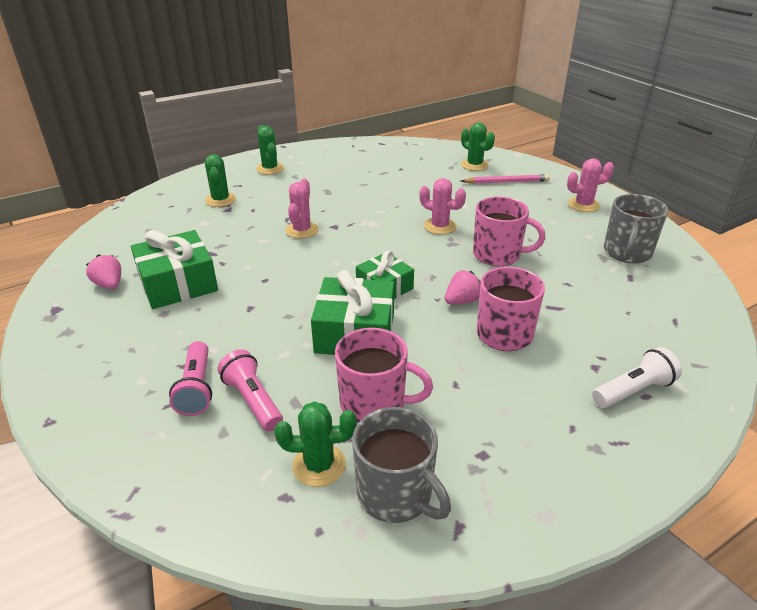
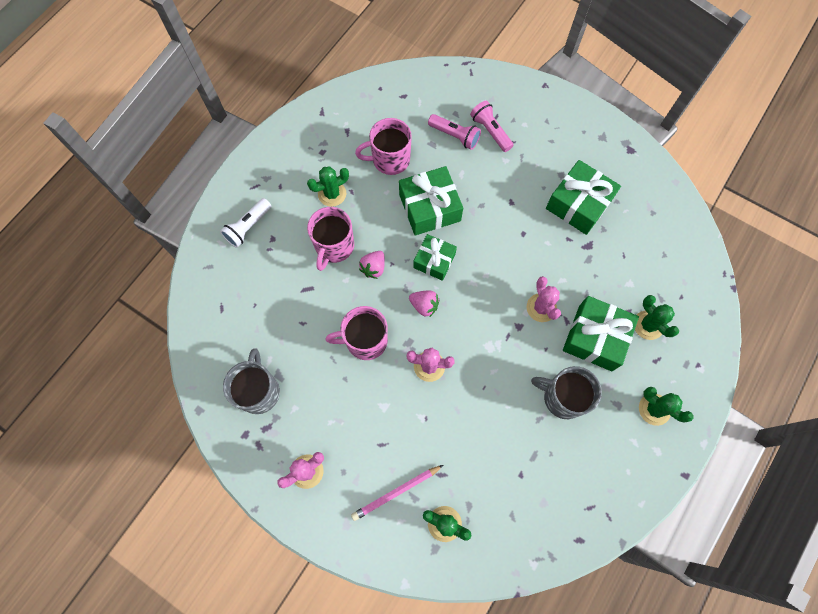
camera: 155 degrees right, 35 degrees up
(109, 285) = (622, 183): pink strawberry -> pink strawberry (424, 306)
(273, 205) = (595, 338): none -> green gift
(319, 465) = (398, 115): green cactus -> green cactus (332, 194)
(396, 494) = (355, 116): grey mug -> grey mug (562, 397)

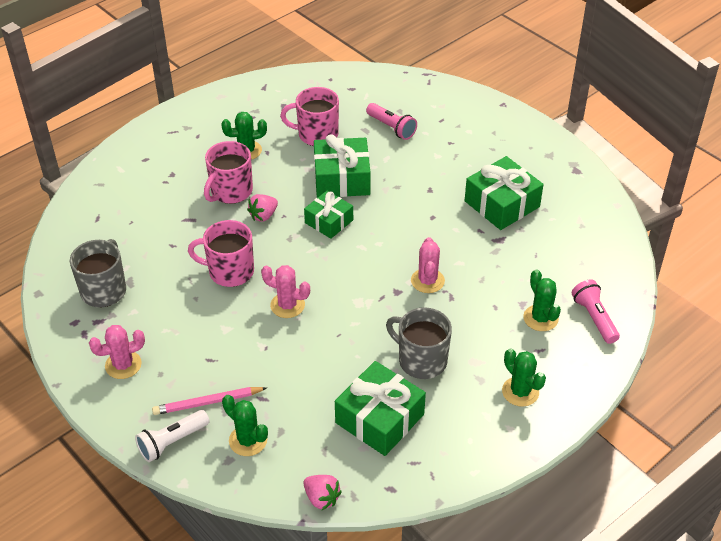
camera: 15 degrees right, 25 degrees down
(248, 227) = (152, 161): white flashlight -> white flashlight (172, 442)
(424, 306) = (303, 255): pink strawberry -> pink strawberry (321, 498)
(490, 131) = (430, 130): pink flashlight -> pink flashlight (594, 318)
(595, 338) = (477, 317): green gift -> green gift (379, 418)

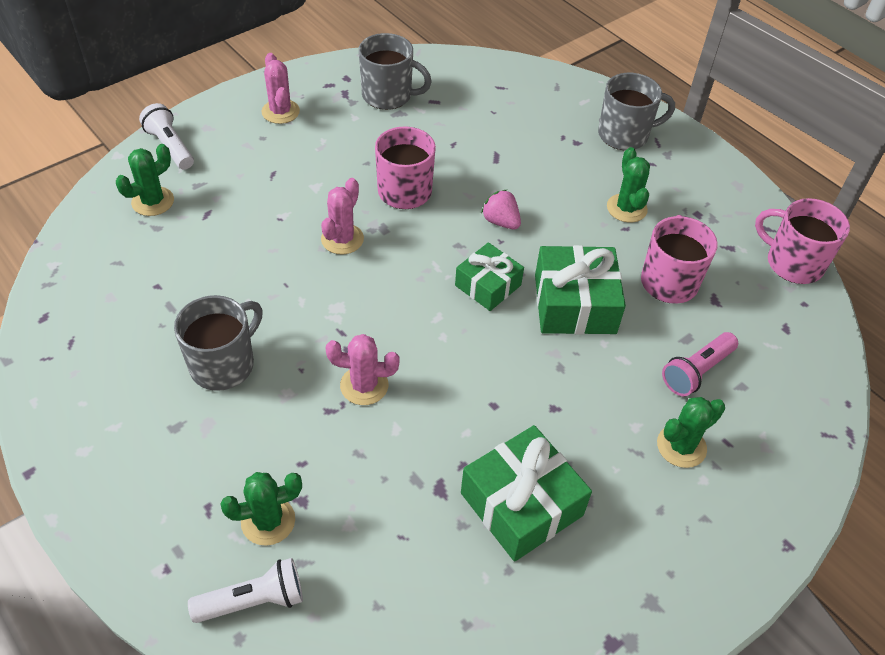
camera: 90 degrees right, 5 degrees up
(164, 148) = (624, 135): none -> grey mug
(207, 402) = (213, 172): pink pencil -> none
(230, 191) = (546, 192): pink mug -> pink mug (792, 263)
(321, 498) = (55, 257): pink strawberry -> none
(379, 418) = (145, 314): green gift -> none
(520, 392) = (140, 472): green cactus -> green cactus (681, 446)
(594, 318) = (253, 601): pink flashlight -> white flashlight

